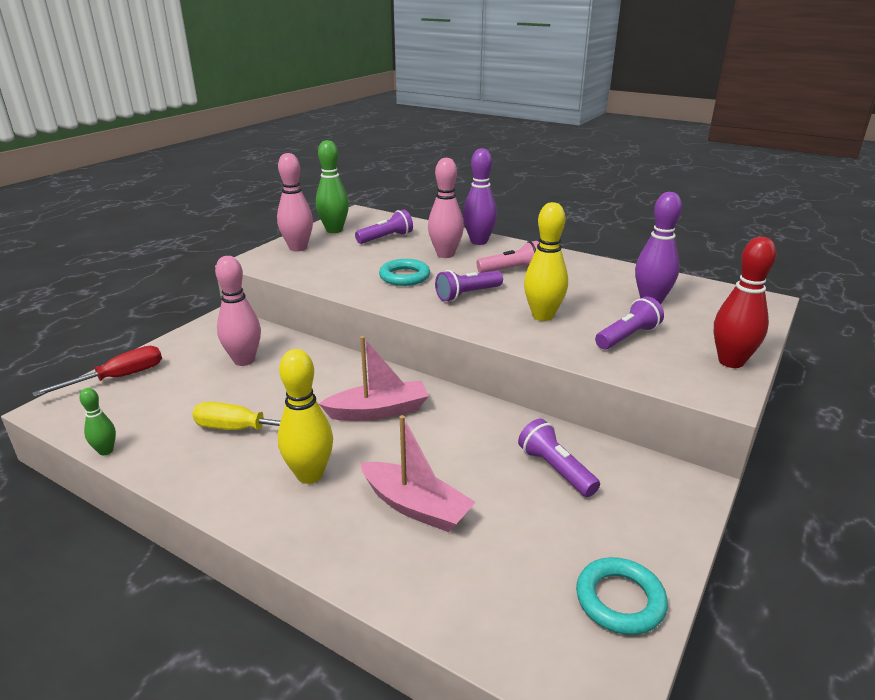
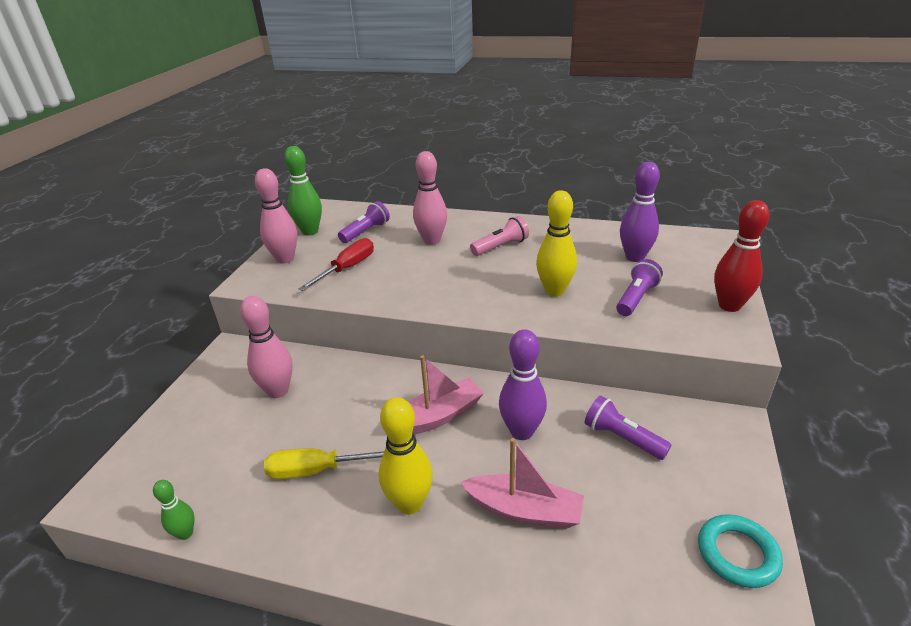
camera: 15 degrees left, 5 degrees up
(118, 378) = (153, 443): red screwdriver -> red screwdriver (347, 268)
(404, 276) = (407, 272): turquoise ring -> none
(467, 295) = (476, 281): purple flashlight -> none
(479, 241) = (454, 220): purple bowling pin -> purple bowling pin (521, 431)

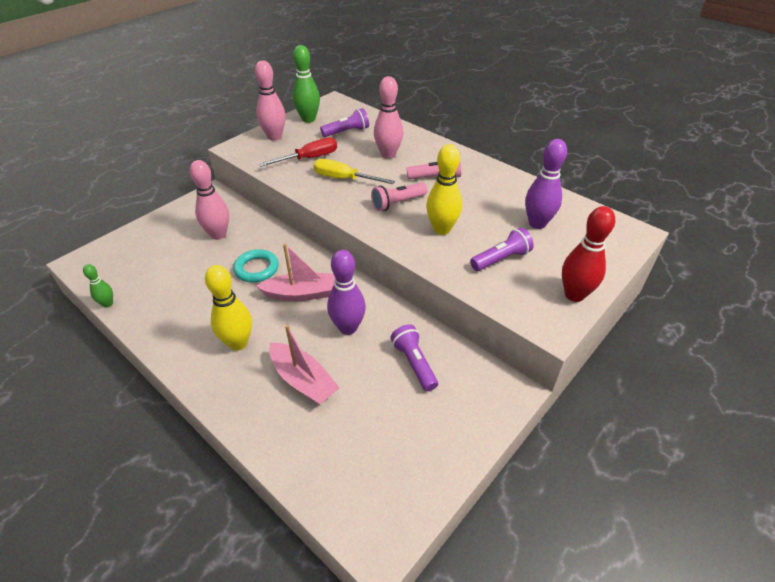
camera: 25 degrees right, 10 degrees up
(318, 470) = (203, 298): yellow screwdriver -> yellow screwdriver (344, 179)
(486, 281) = (397, 203): none -> pink flashlight
(737, 554) = (418, 478): turquoise ring -> turquoise ring (256, 269)

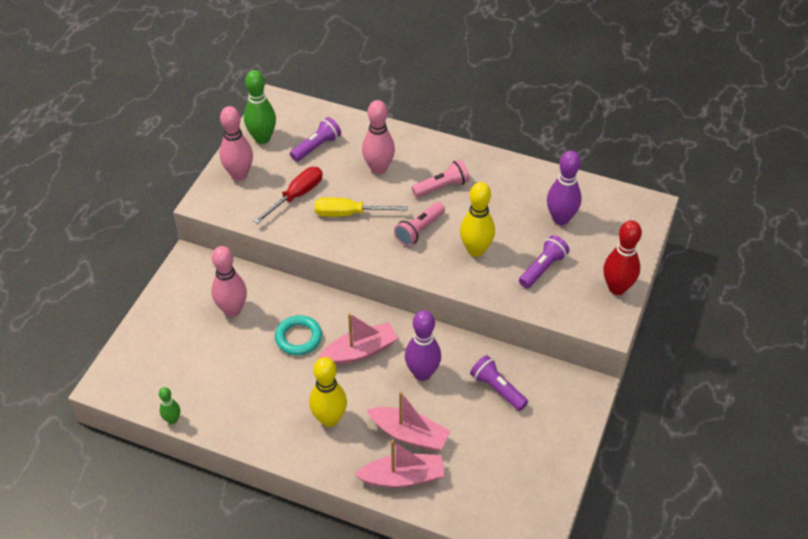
camera: 20 degrees left, 5 degrees up
(272, 421) = (403, 477): none -> pink boat

